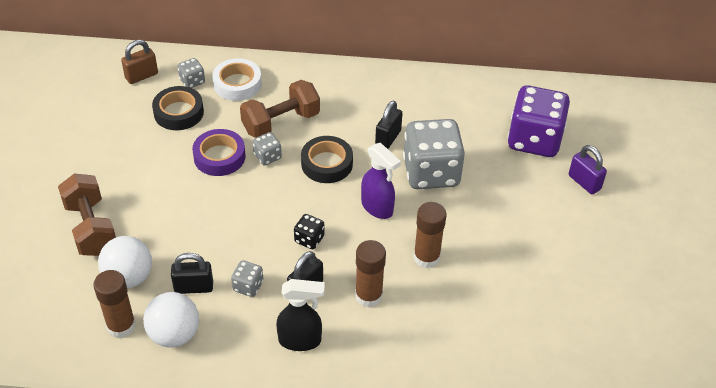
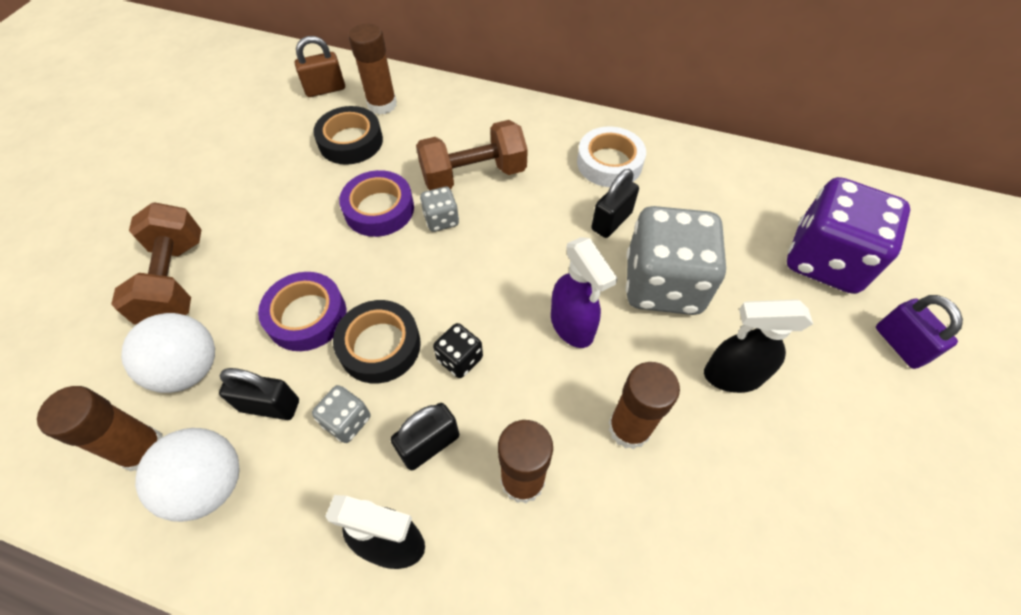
camera: 15 degrees right, 10 degrees up
(192, 81) = (382, 105): grey dice -> brown glue stick
(195, 233) = (306, 316): none -> purple tape
(237, 84) = (435, 116): white tape -> white tape (609, 163)
(327, 164) = (518, 244): black tape -> black tape (380, 346)
(484, 218) = (731, 376): none -> black spray bottle

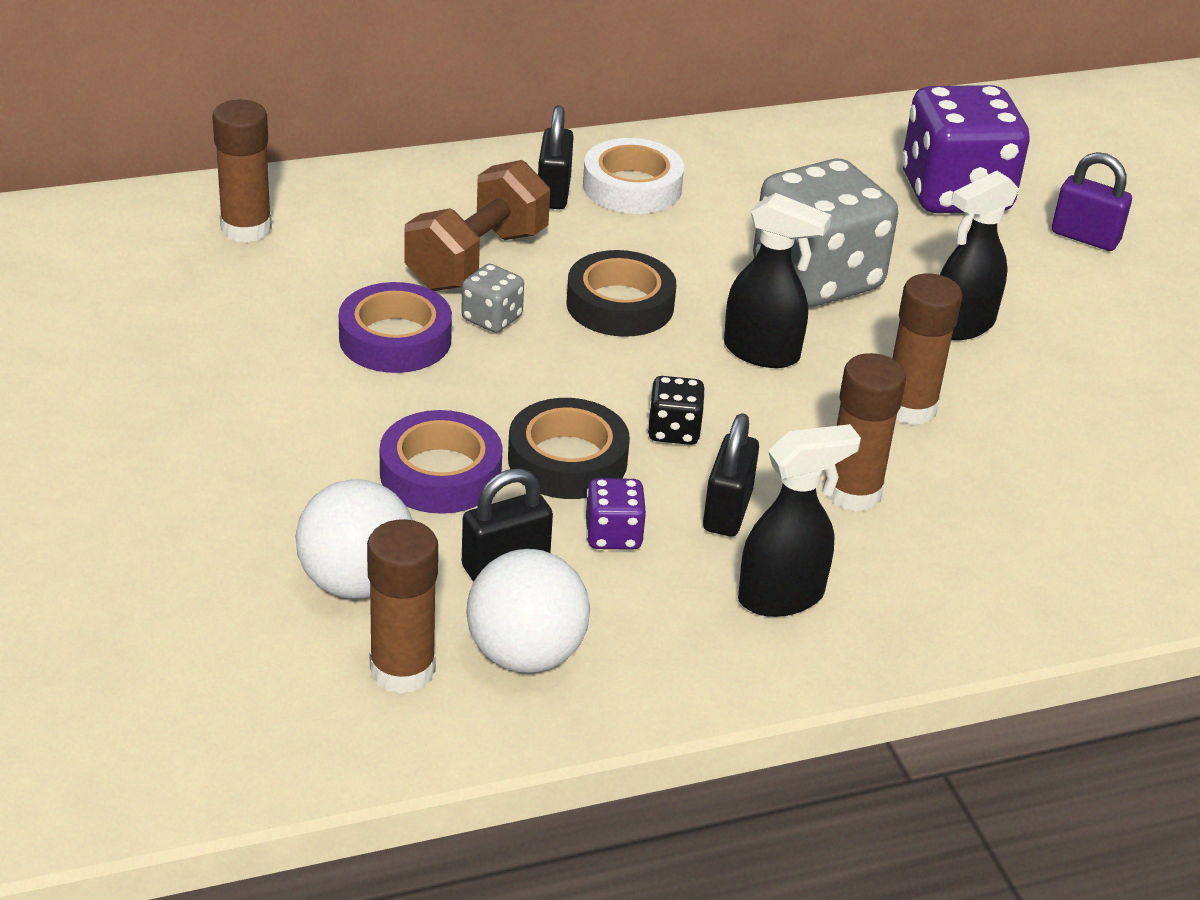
camera: 40 degrees left, 20 degrees down
(176, 281) = (209, 518): brown dumbbell -> none
(325, 89) = (130, 240): brown padlock -> none
(347, 421) = (613, 535): grey dice -> purple dice
(351, 141) = (255, 284): black tape -> black tape (620, 304)
(572, 326) = (762, 353): purple spray bottle -> black spray bottle
(611, 221) = (699, 243): black padlock -> black padlock (553, 193)

